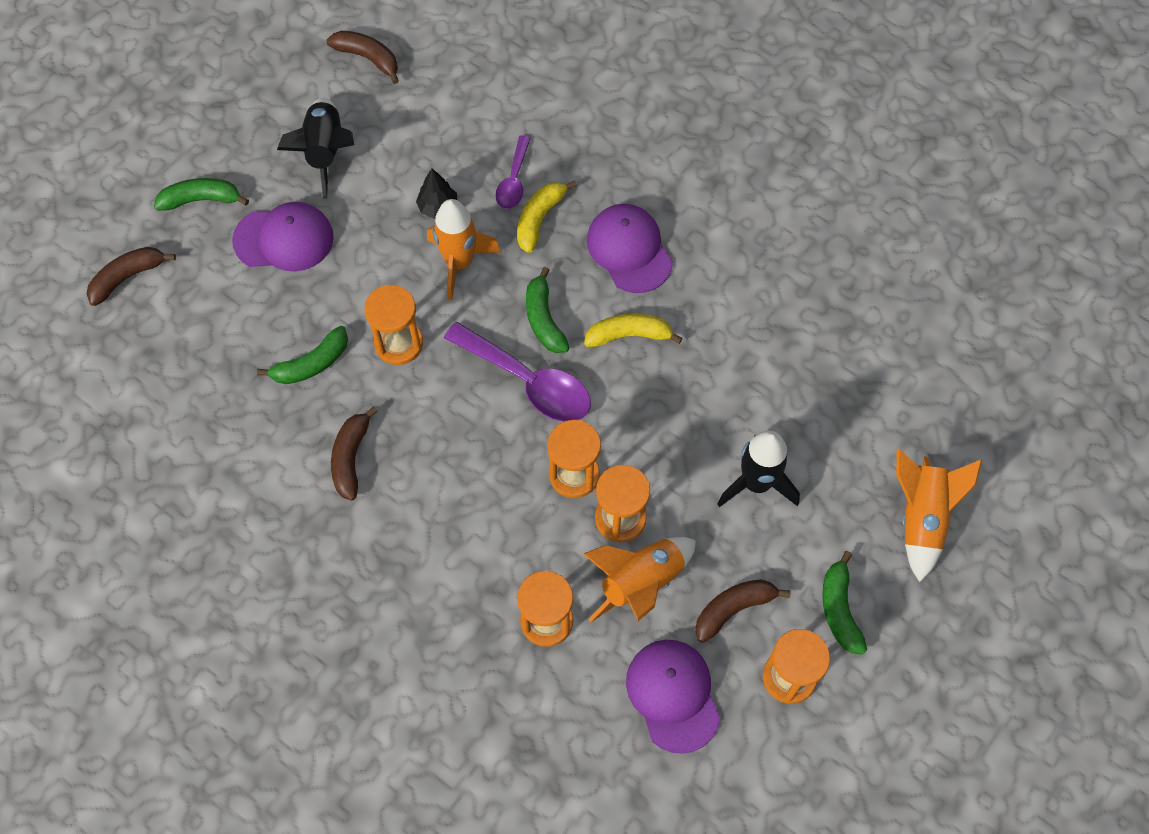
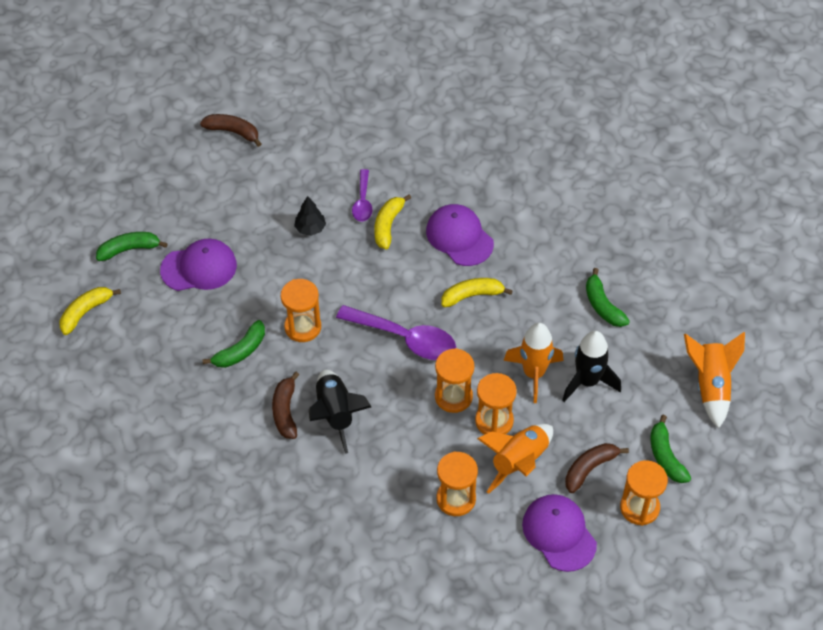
camera: 10 degrees left, 10 degrees down
(127, 277) = (86, 312): brown banana -> yellow banana
(325, 152) = (216, 202): black rocket -> black rocket (335, 414)
(459, 263) = (335, 264): orange rocket -> orange rocket (533, 373)
(544, 319) = (407, 294): green banana -> green banana (602, 305)

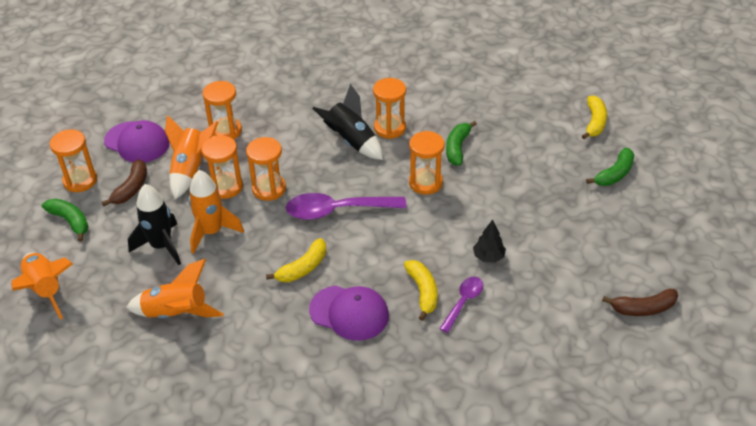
camera: 150 degrees right, 10 degrees down
(199, 267) = (547, 186): purple cap -> none
(285, 411) = (389, 128): brown banana -> orange hourglass
(363, 202) = (463, 302): purple spoon -> purple spoon turned 60 degrees clockwise
(602, 305) = (176, 313): green banana -> orange rocket

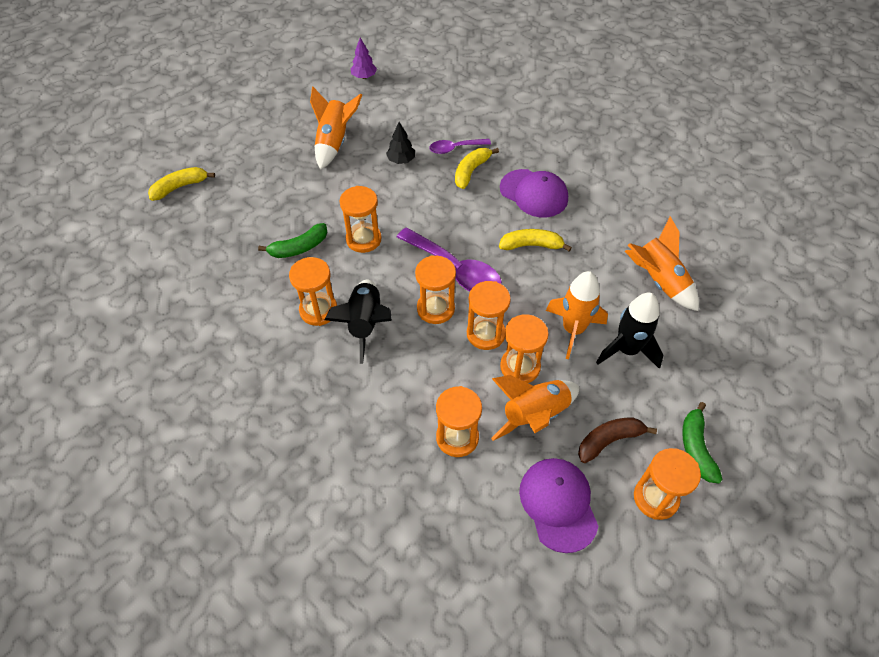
camera: 135 degrees left, 10 degrees up
(46, 290) = (759, 384): orange rocket -> orange rocket (334, 142)
(319, 179) = (435, 309): none -> orange hourglass
(349, 313) = (534, 193): purple cap -> purple cap turned 150 degrees clockwise
(614, 174) = (240, 146): green banana -> none
(643, 308) = (364, 76): brown banana -> purple tree

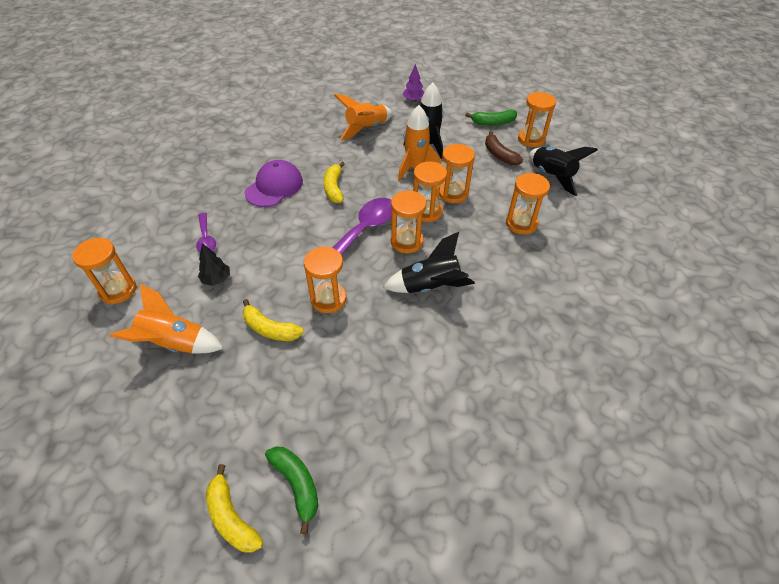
camera: 95 degrees left, 5 degrees down
(299, 248) = (341, 353): green banana -> green banana (297, 484)
(318, 310) = (420, 324): orange hourglass -> orange hourglass (118, 290)
(364, 76) = (55, 328): purple tree -> purple tree (413, 100)
(471, 171) = (241, 226): yellow banana -> yellow banana (270, 329)
(534, 415) = (491, 186): orange rocket -> none
(558, 504) = (551, 176): purple cap -> black rocket

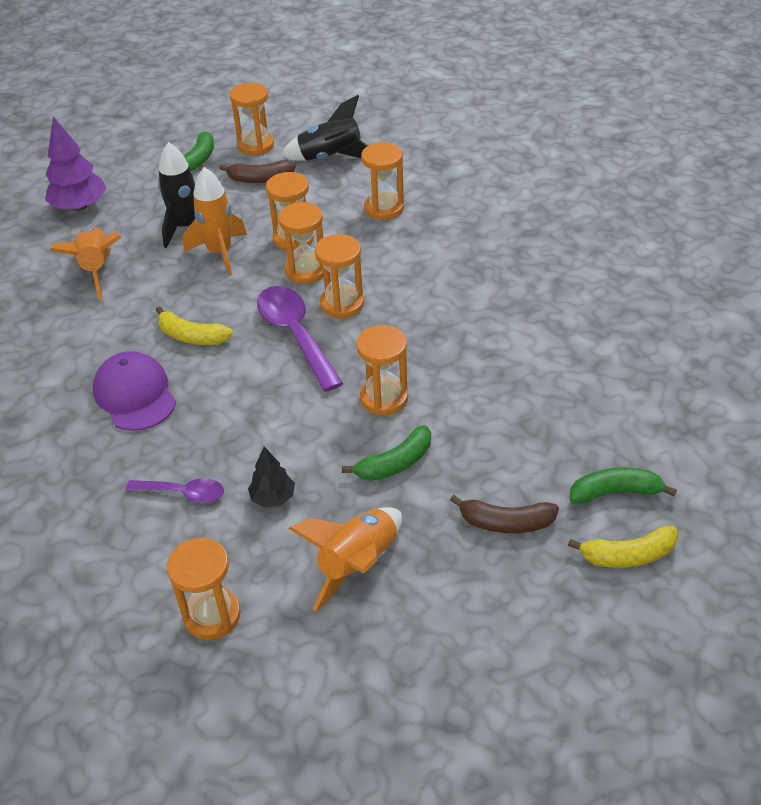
camera: 60 degrees left, 5 degrees down
(238, 416) = (506, 523): none -> brown banana
(270, 329) = (395, 463): yellow banana -> green banana
(413, 100) = (80, 206): purple tree -> purple tree, size x1.73
(430, 287) = (425, 309): black rocket -> none

